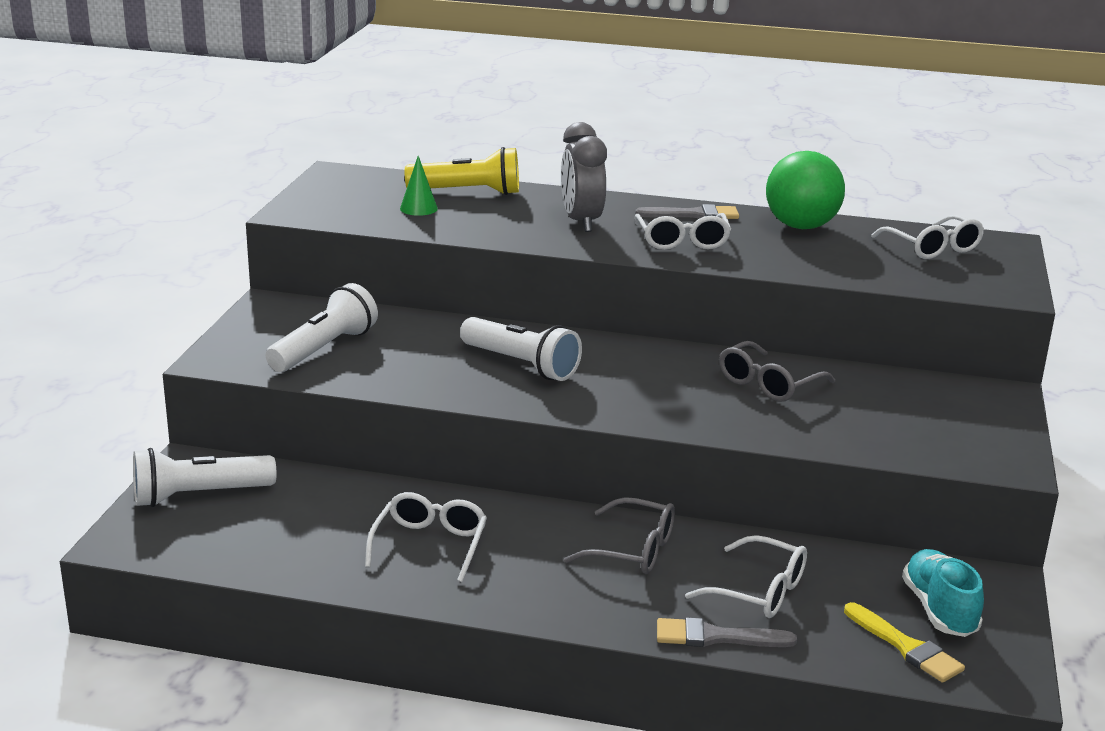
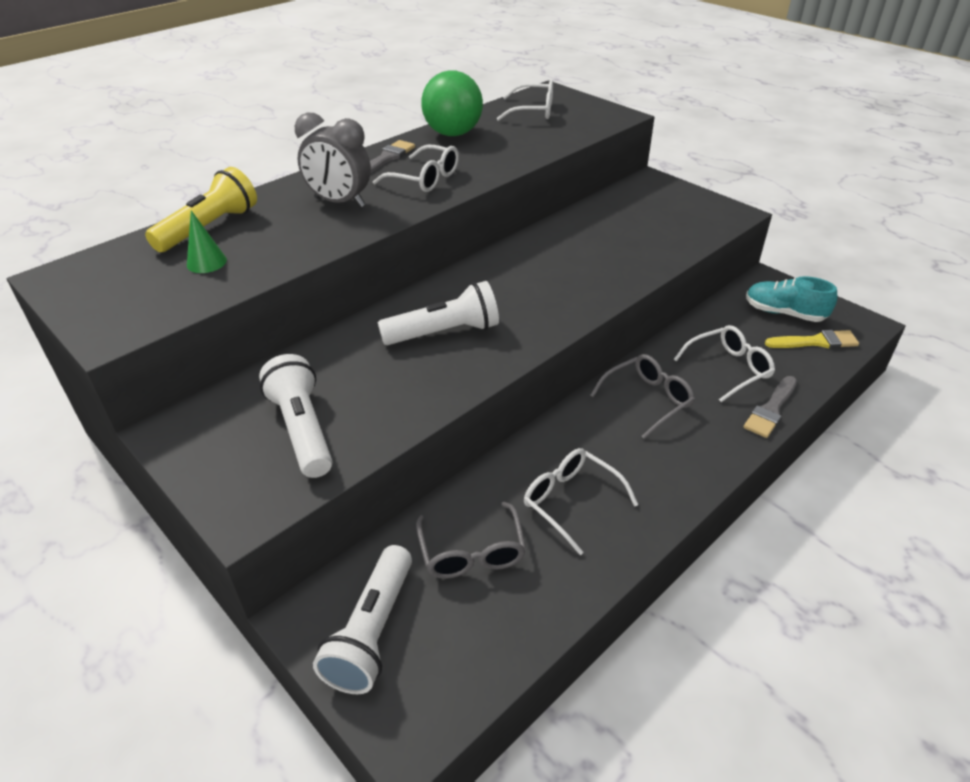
camera: 55 degrees left, 15 degrees up
(768, 384) = (572, 245): grey glasses -> grey glasses (472, 552)

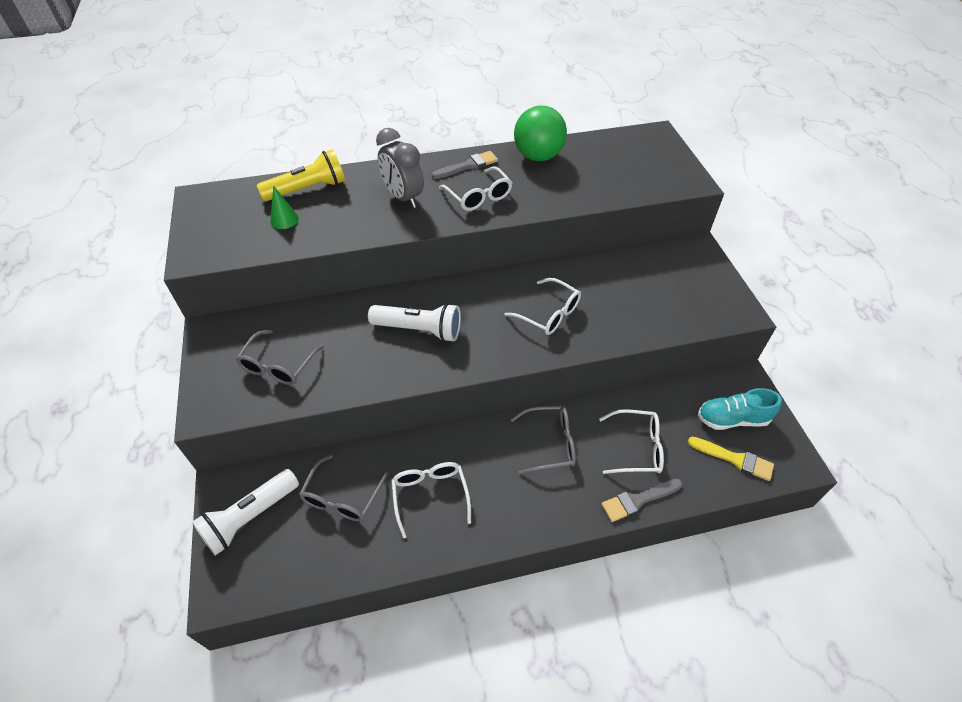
camera: 30 degrees right, 10 degrees up
(302, 429) = (278, 366): white flashlight -> grey glasses
(534, 111) = (623, 153): white glasses -> white glasses (549, 314)
(784, 313) = (732, 419): turquoise shoe -> turquoise shoe turned 60 degrees counterclockwise

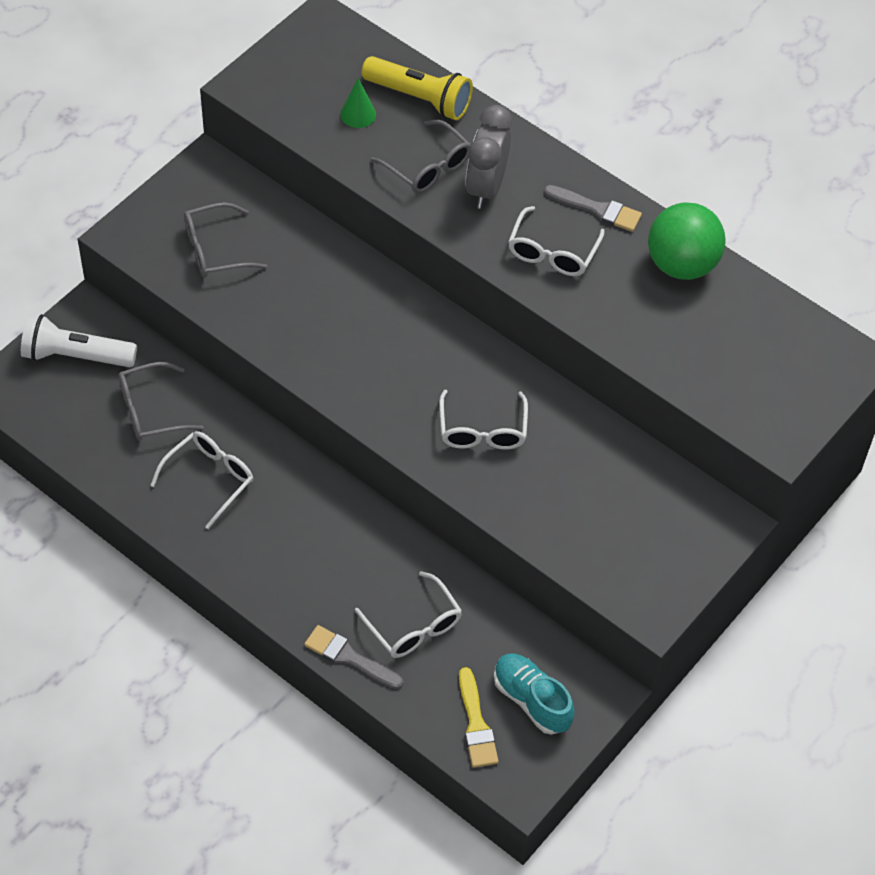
camera: 50 degrees right, 5 degrees up
(419, 329) = (358, 330): white flashlight -> none
(550, 443) = (353, 545): grey glasses -> grey glasses (428, 167)

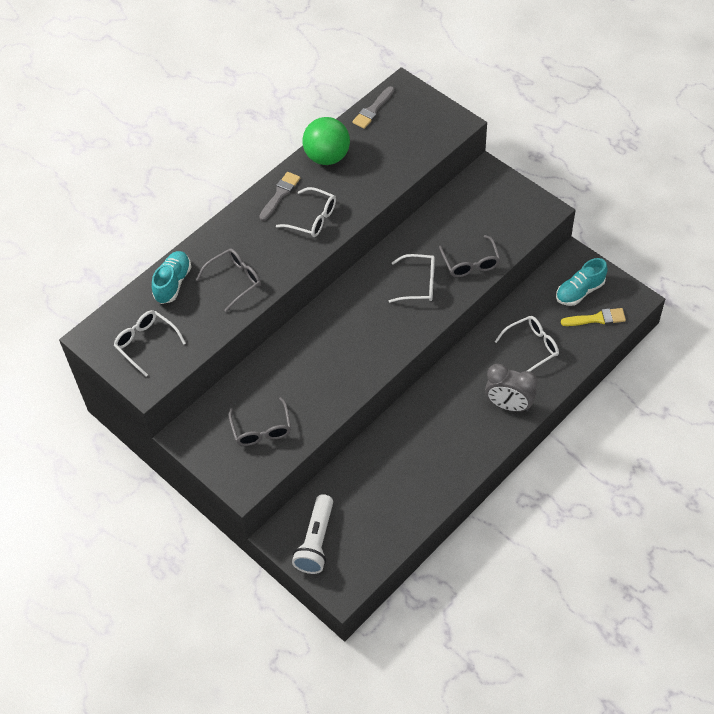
camera: 80 degrees left, 0 degrees up
(150, 410) = (366, 493): grey glasses -> grey glasses (470, 263)
(210, 478) = (422, 456): white glasses -> white glasses (146, 343)
(349, 657) = (554, 381): grey brush -> grey brush (373, 110)
(358, 114) = (182, 318): green cone -> none
(419, 98) = (173, 283): yellow flashlight -> turquoise shoe
(486, 187) = (256, 250): grey clock -> grey clock (509, 405)

